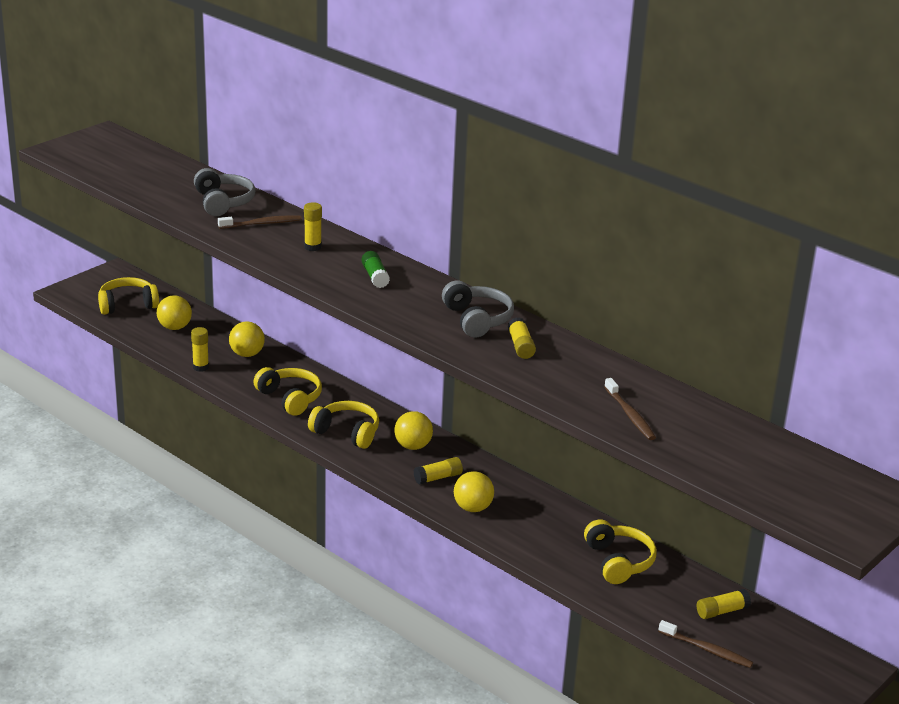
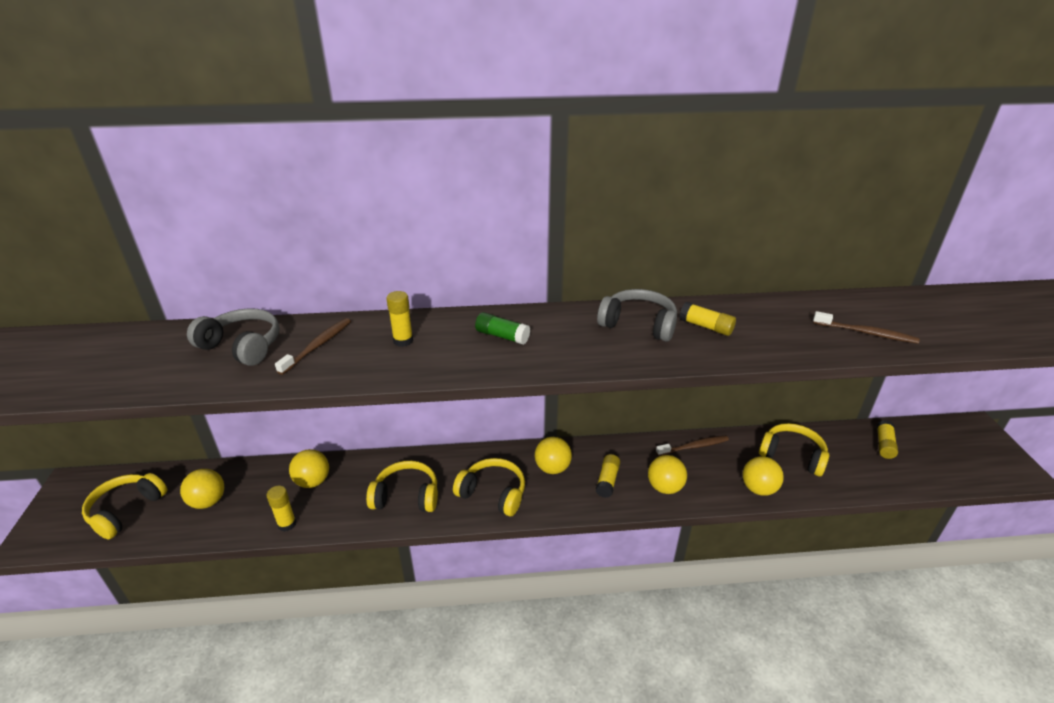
camera: 45 degrees left, 5 degrees up
(347, 432) = (493, 493): yellow headphones -> yellow headphones turned 45 degrees clockwise
(543, 556) = (758, 489): none -> yellow ball
(707, 650) = (929, 479): brown toothbrush -> brown toothbrush (694, 446)

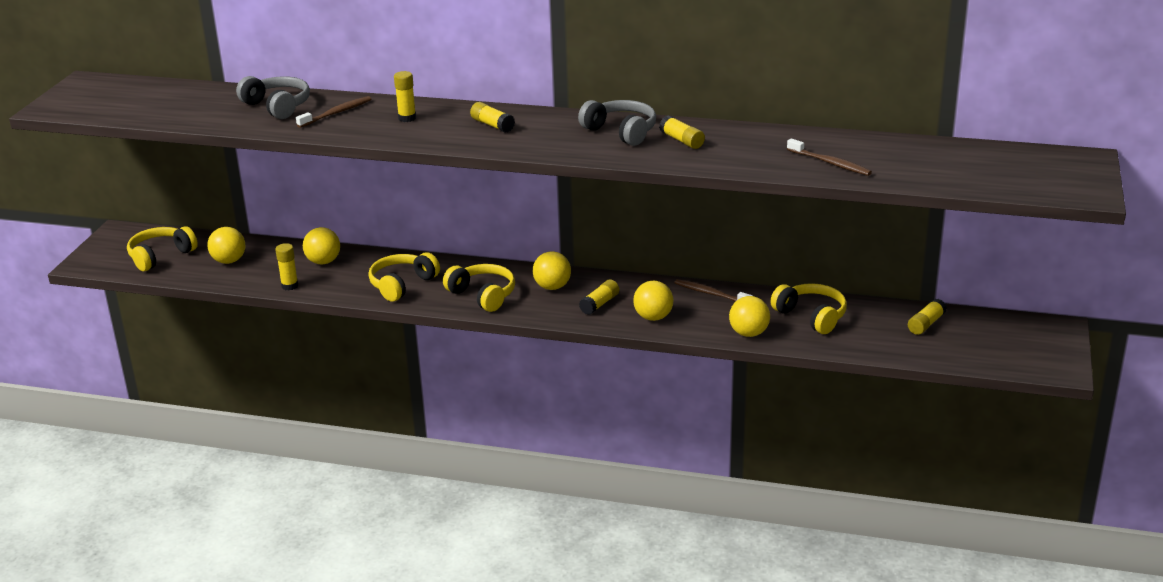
camera: 20 degrees right, 5 degrees down
(406, 496) = (402, 284): yellow headphones -> yellow headphones turned 75 degrees counterclockwise
(502, 336) = (492, 125): green glue stick -> yellow glue stick
(694, 446) = (711, 294): brown toothbrush -> brown toothbrush turned 150 degrees counterclockwise

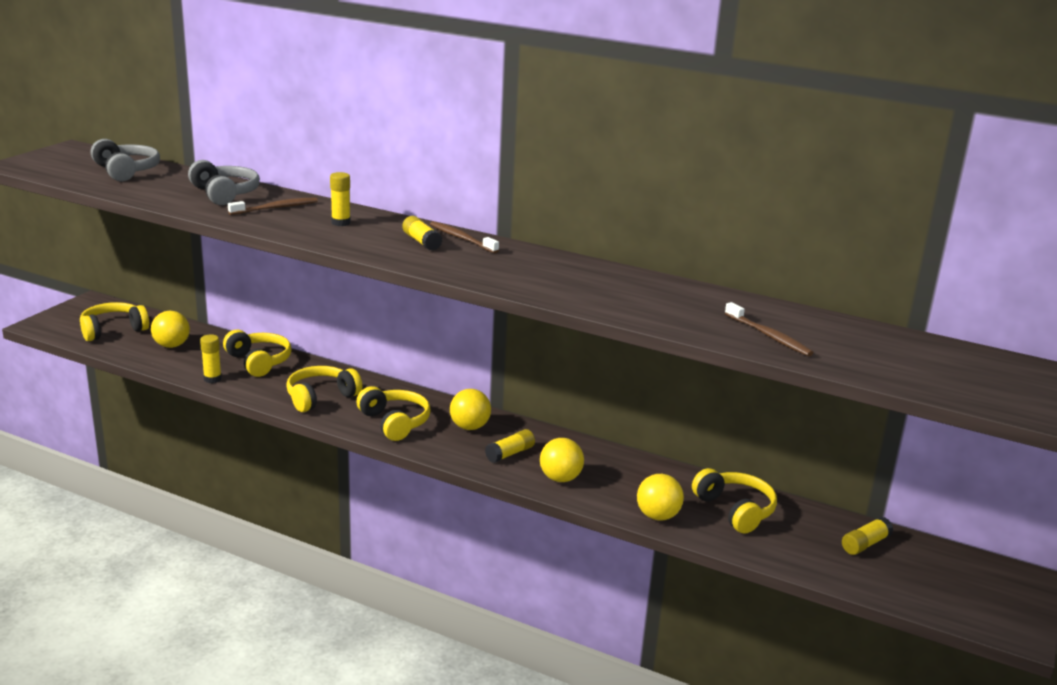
camera: 10 degrees right, 5 degrees down
(323, 262) = (259, 362): yellow ball -> yellow headphones
(621, 132) = (551, 268): grey headphones -> grey headphones (126, 171)
(682, 140) = (612, 287): yellow glue stick -> none
(711, 294) = (633, 465): brown toothbrush -> brown toothbrush (462, 238)

